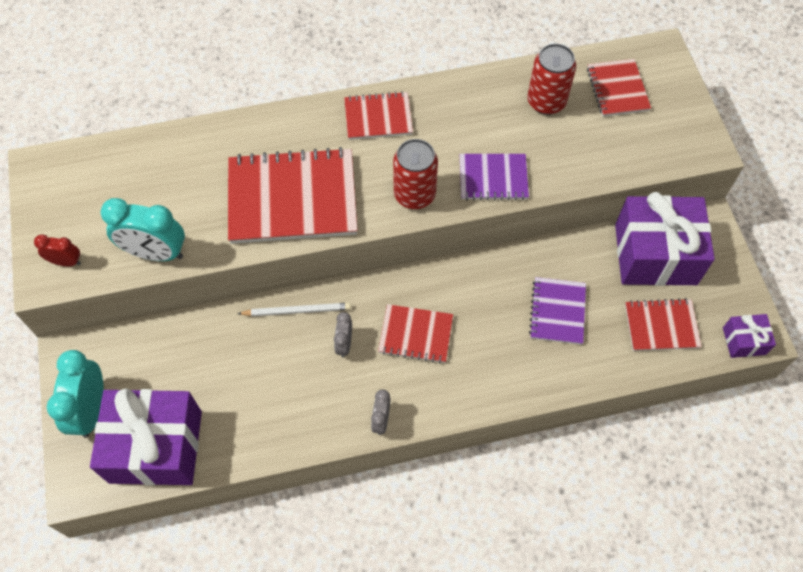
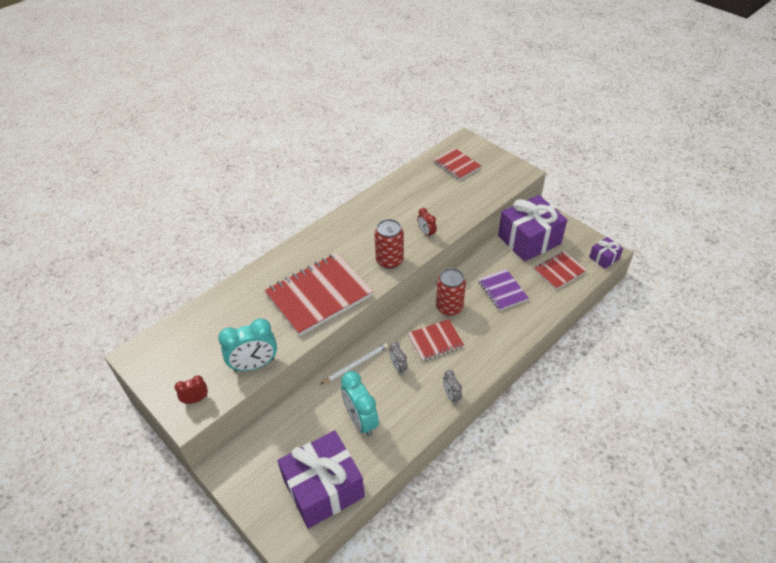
camera: 30 degrees left, 15 degrees down
(91, 410) = (263, 492): turquoise clock -> turquoise clock (360, 420)
(378, 117) = (338, 232): red notebook -> none
(493, 178) = (426, 233): purple notebook -> red clock
(546, 102) = (425, 186): red can -> red can (449, 307)

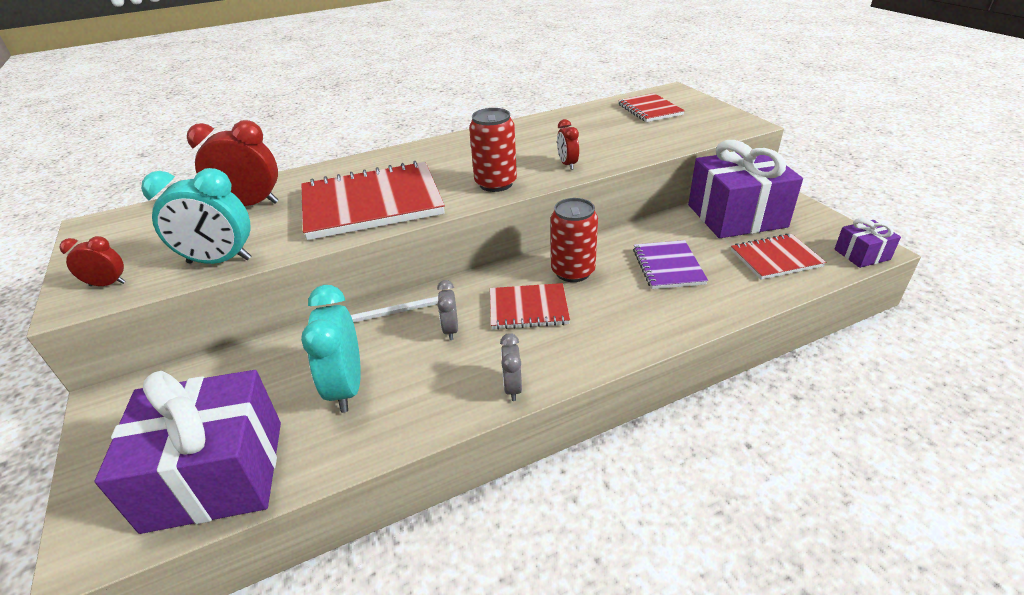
camera: 20 degrees right, 10 degrees down
(235, 313) = (250, 204): none -> red clock

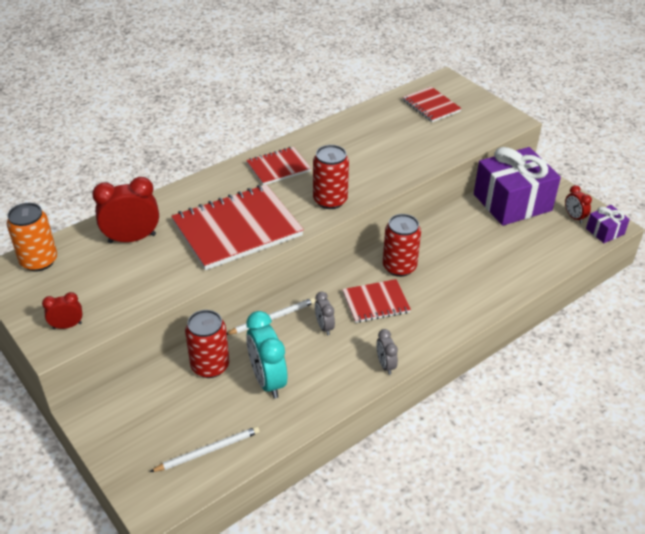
camera: 15 degrees left, 5 degrees up
(137, 218) = (39, 261): none -> orange can
(216, 474) = (208, 451): purple gift -> white pencil
(219, 261) = (144, 296): turquoise clock -> none
(286, 360) = (210, 366): none -> red can
(567, 164) = (380, 175): red clock -> red clock (574, 217)
(668, 266) = (469, 255): purple notebook -> none
(775, 258) = (545, 240): red notebook -> red notebook (278, 167)

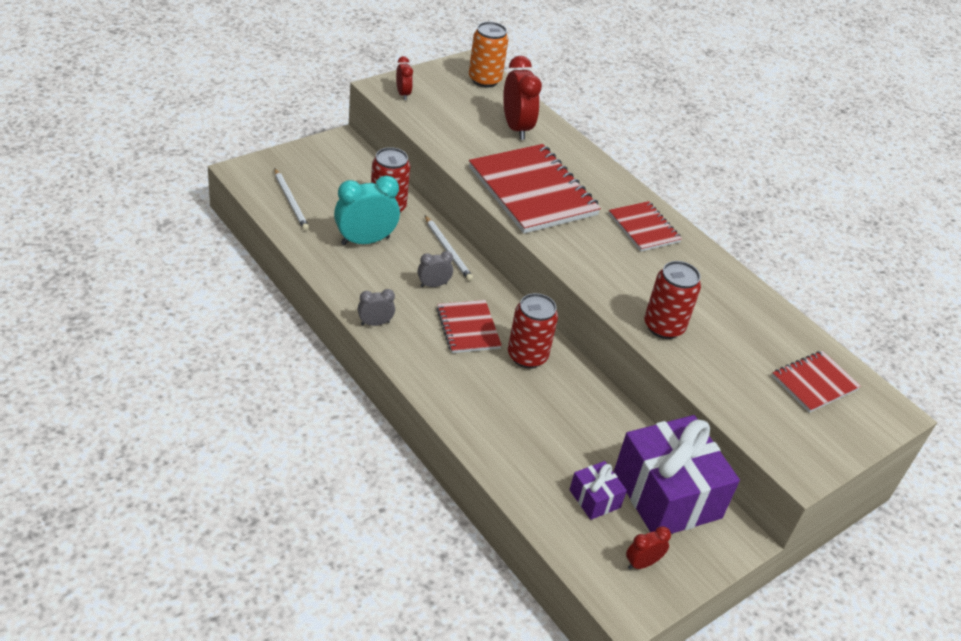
camera: 85 degrees right, 0 degrees up
(330, 200) = (587, 261): red can -> red can (663, 327)
(605, 231) = (612, 595): purple gift -> purple gift (594, 499)

